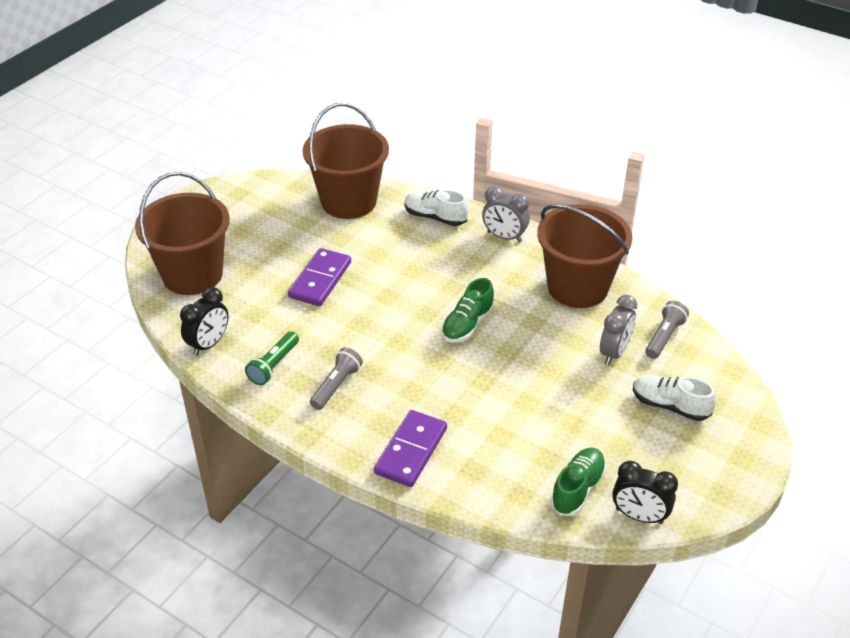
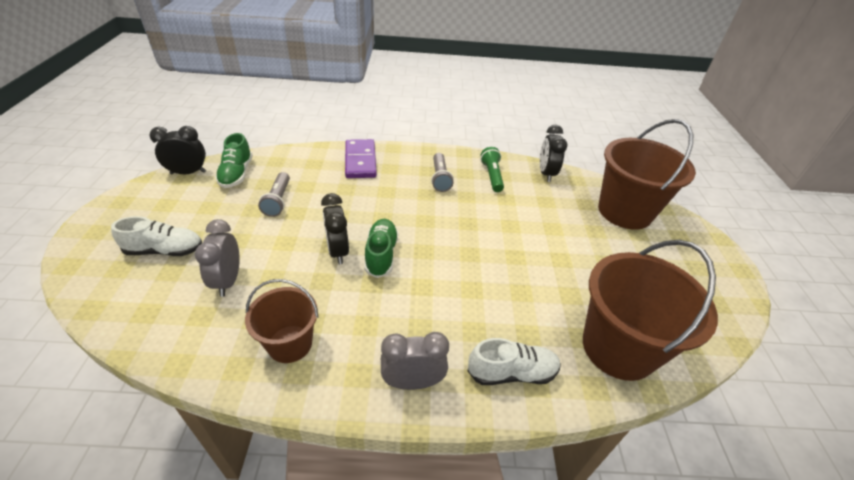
camera: 145 degrees right, 0 degrees up
(320, 280) = (536, 245): purple domino -> none
(505, 343) = (338, 251): none -> black clock
(577, 287) = (290, 344): brown bucket -> brown bucket, size x0.58
(664, 337) = (173, 319): grey flashlight -> grey flashlight (278, 200)

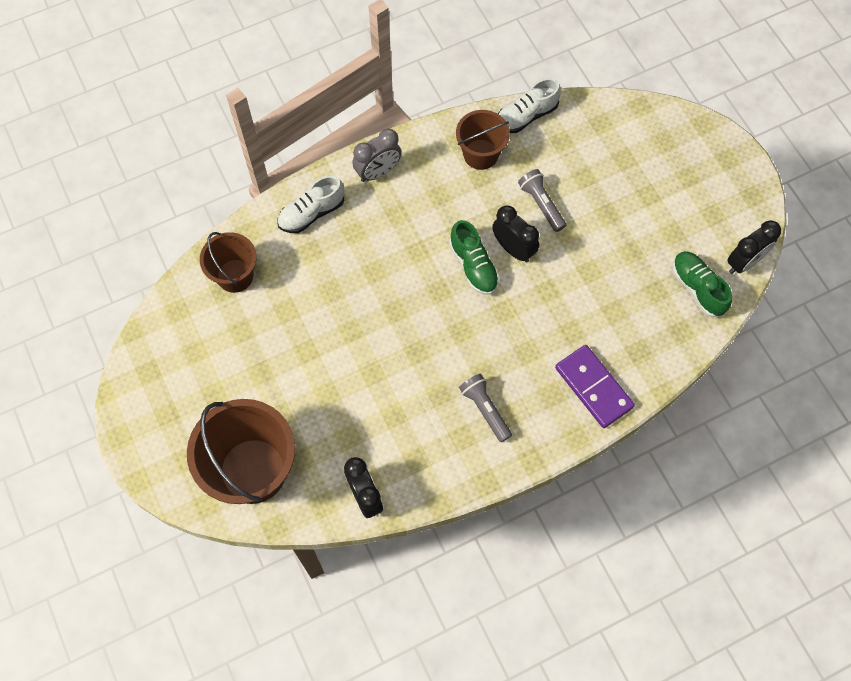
camera: 155 degrees right, 25 degrees up
(165, 250) = (651, 173): white shoe -> white shoe (526, 116)
(228, 281) = (573, 175): grey clock -> none
(278, 200) = (620, 276): grey flashlight -> grey flashlight (541, 204)
(492, 176) = (428, 450): green flashlight -> none
(618, 348) = (235, 276): brown bucket -> brown bucket, size x0.58

